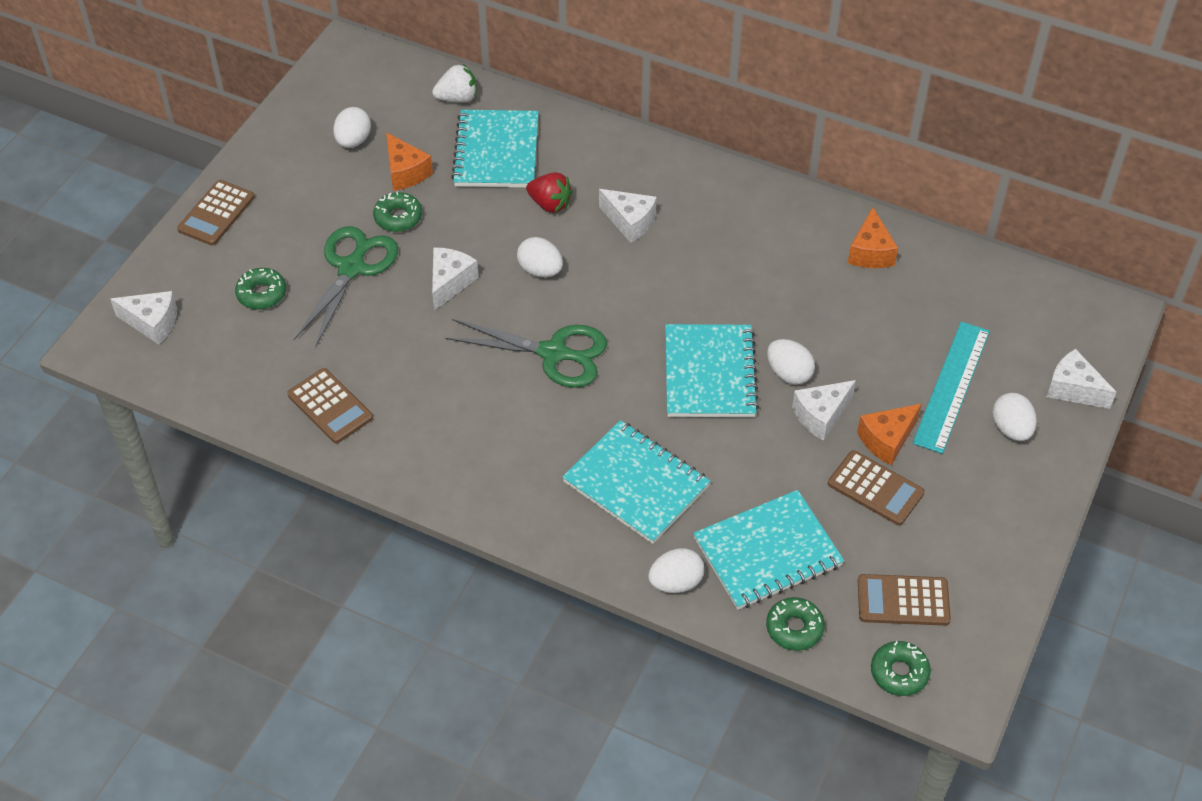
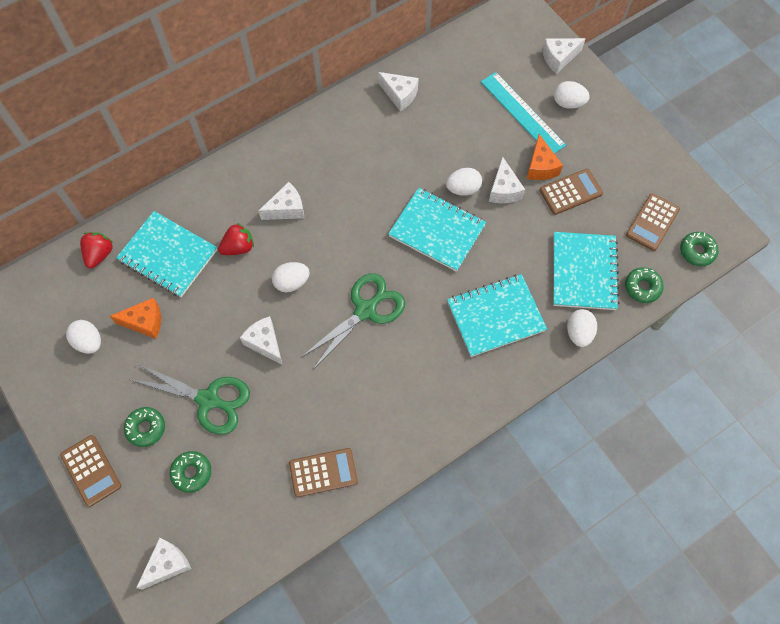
camera: 60 degrees left, 15 degrees up
(352, 268) = (209, 400): green scissors -> green scissors turned 150 degrees clockwise
(398, 217) = (183, 347): green donut -> green donut (146, 428)
(457, 98) = (99, 254): white strawberry -> red strawberry
(870, 252) = (399, 95): orange cheese -> white cheese

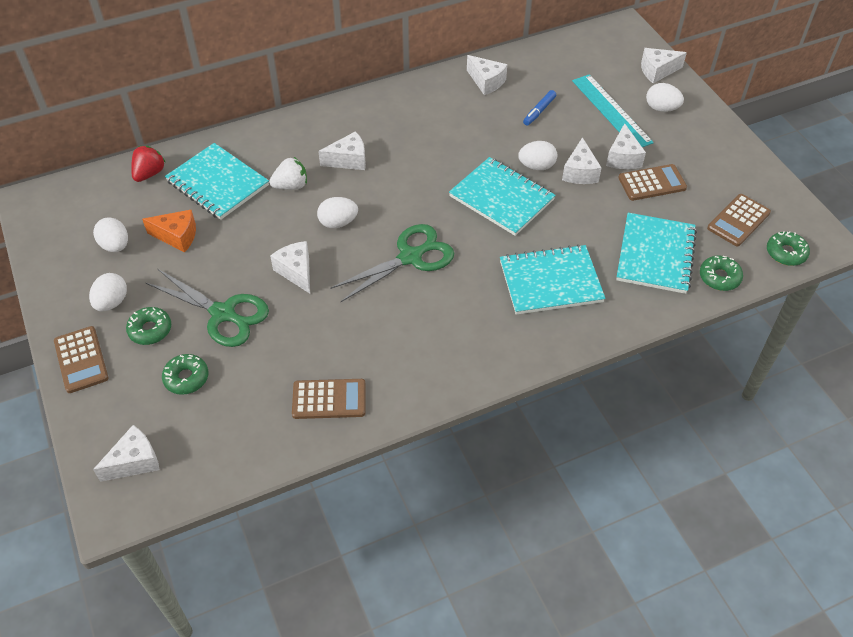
camera: 10 degrees right, 15 degrees down
(238, 247) = (291, 186): red strawberry -> white strawberry
(455, 123) = (539, 111): none -> blue marker
(540, 167) = (623, 158): orange cheese -> white cheese
(578, 333) = (641, 309): white egg -> white egg (112, 302)

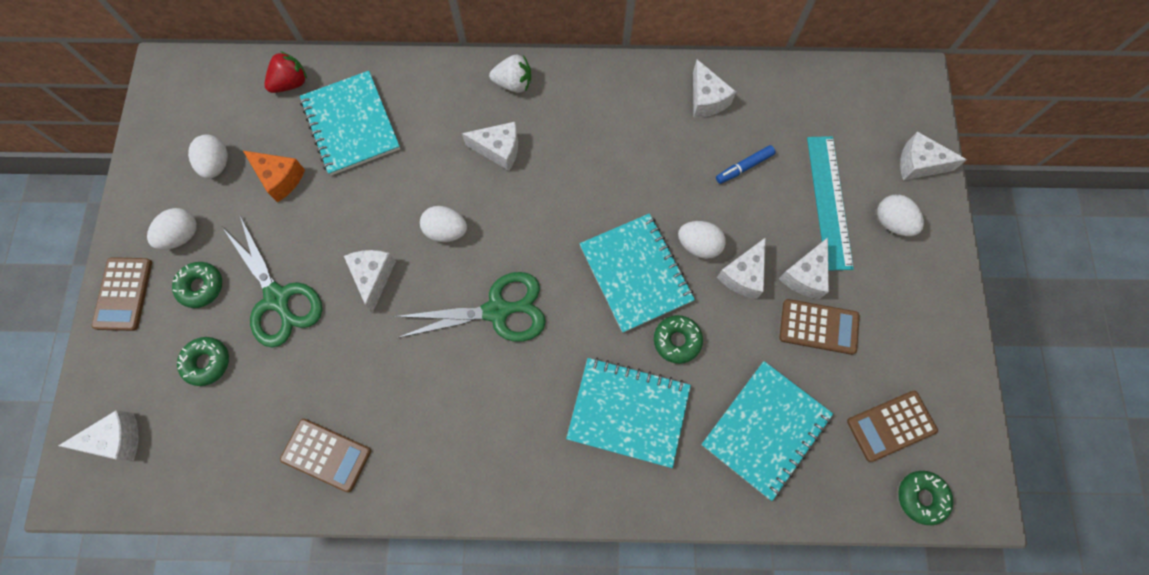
camera: 25 degrees right, 20 degrees up
(291, 186) = (422, 160): white strawberry -> white strawberry (513, 83)
(719, 277) = (821, 495): green donut -> green donut (677, 340)

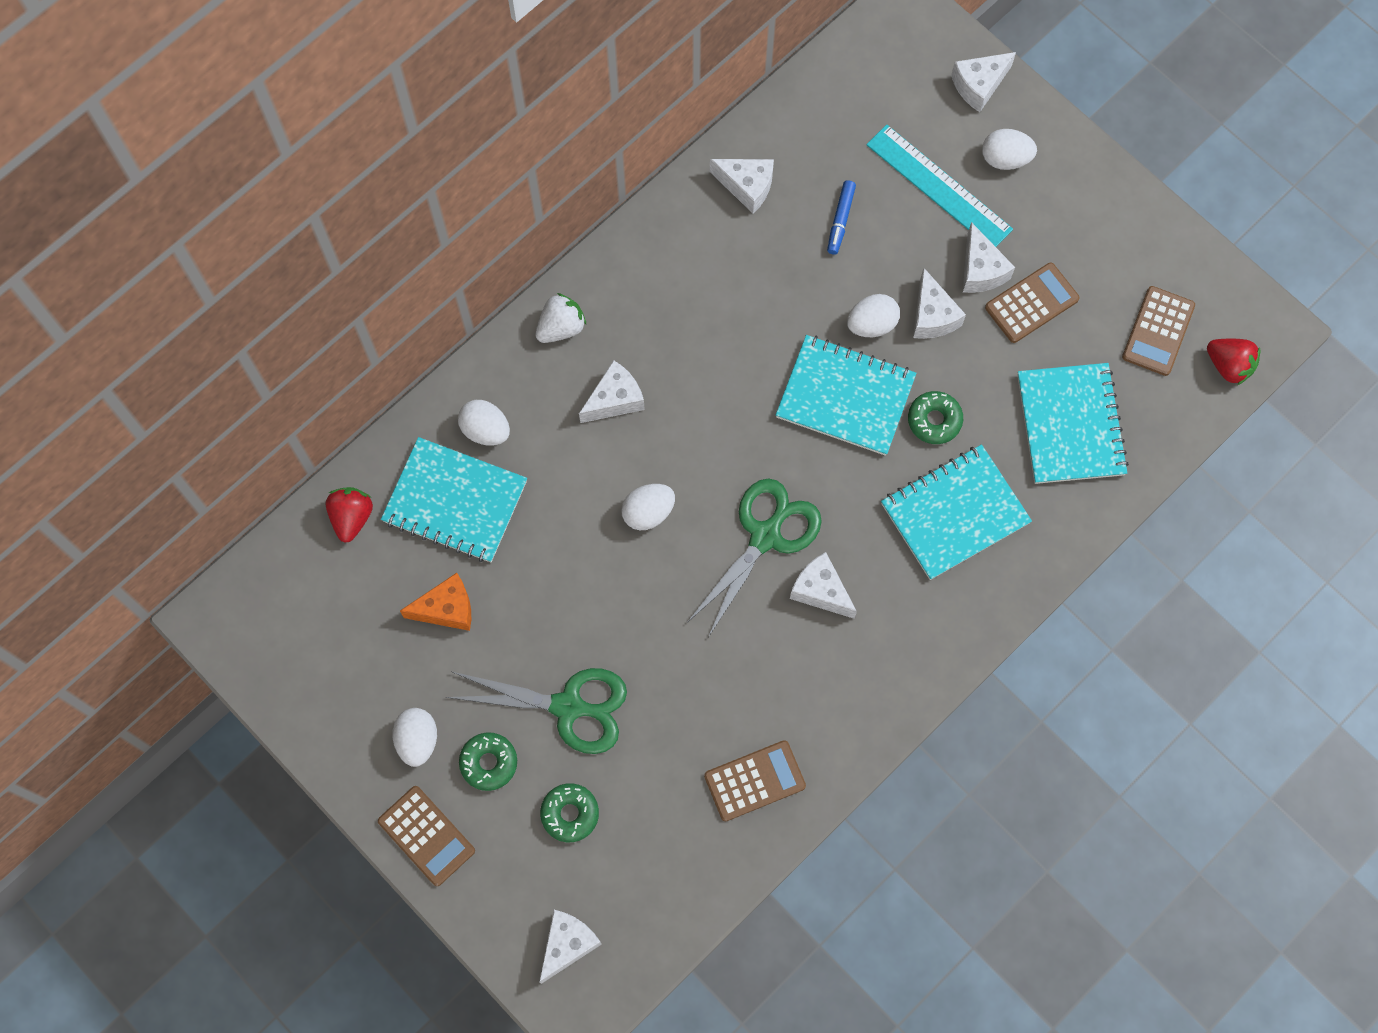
camera: 45 degrees left, 0 degrees up
(217, 164) = (372, 652): white egg -> white egg (486, 430)
(373, 277) = (630, 610): white cheese -> white cheese (820, 591)
(921, 497) = (1228, 366): green donut -> red strawberry

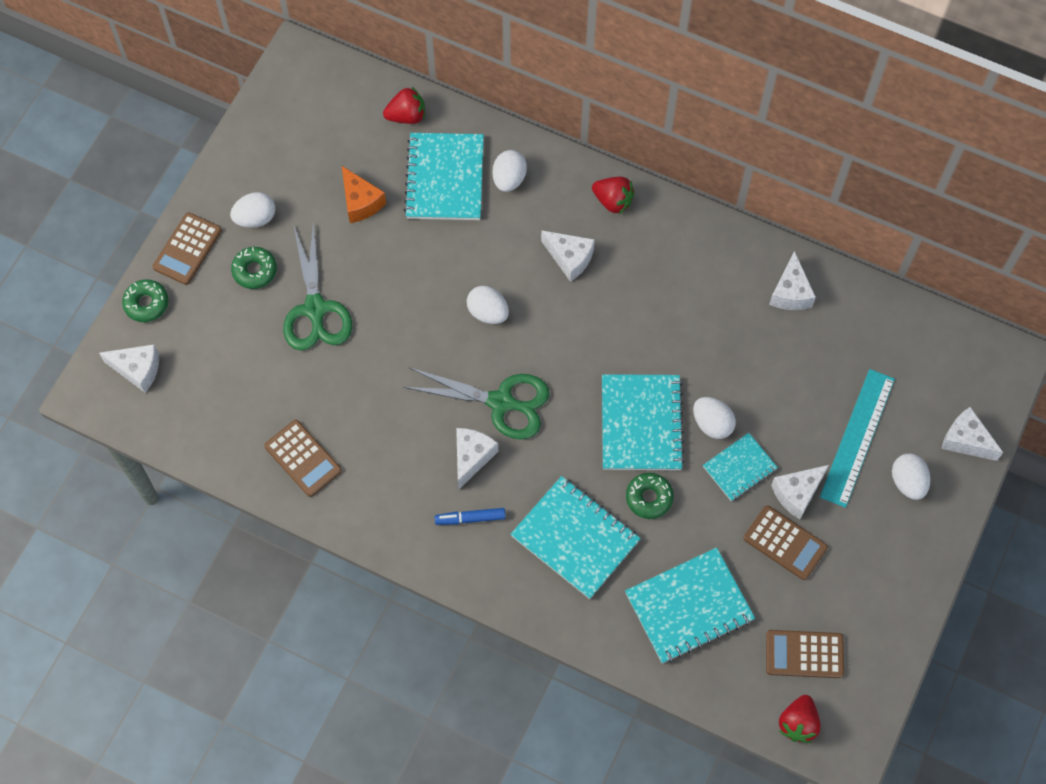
camera: 70 degrees right, 5 degrees down
(561, 327) = (613, 201): white strawberry -> red strawberry
(570, 814) = (235, 338): green donut -> green donut (146, 303)
(840, 220) = (793, 371): blue marker -> blue marker (470, 518)
(932, 316) = (739, 468): white cheese -> turquoise notebook

